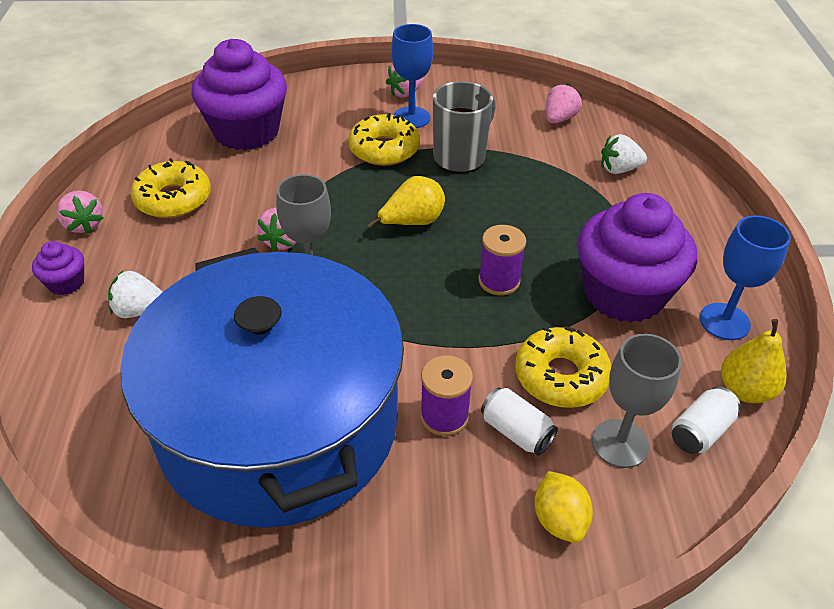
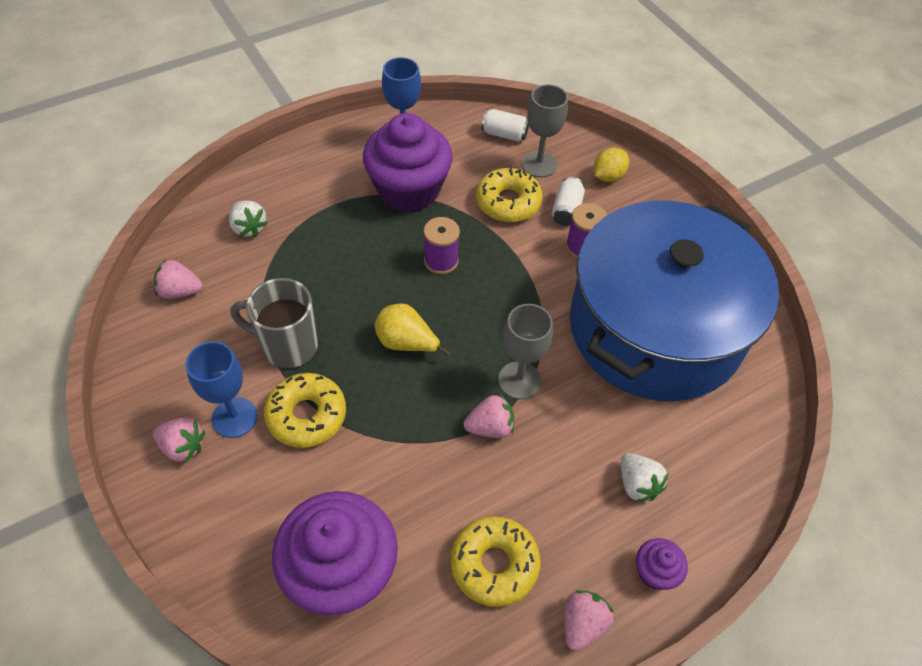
camera: 120 degrees left, 10 degrees up
(745, 390) = (458, 121): yellow pear -> none

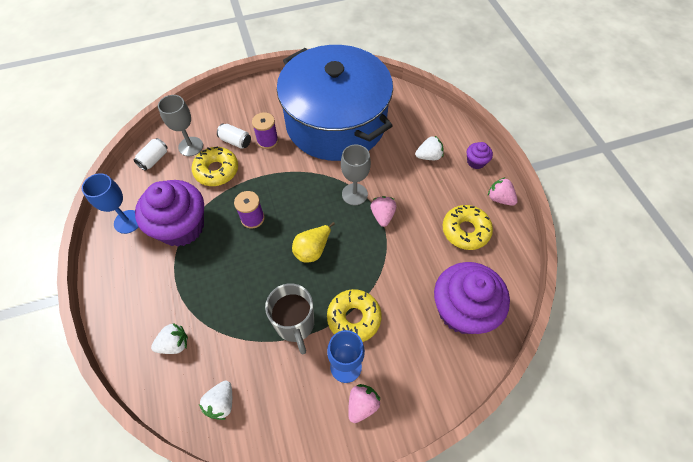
camera: 75 degrees left, 5 degrees up
(180, 291) = (221, 403): pink strawberry -> white strawberry
(288, 346) = (295, 325): grey mug -> grey mug turned 45 degrees counterclockwise
(608, 176) = (216, 114): yellow lemon -> none

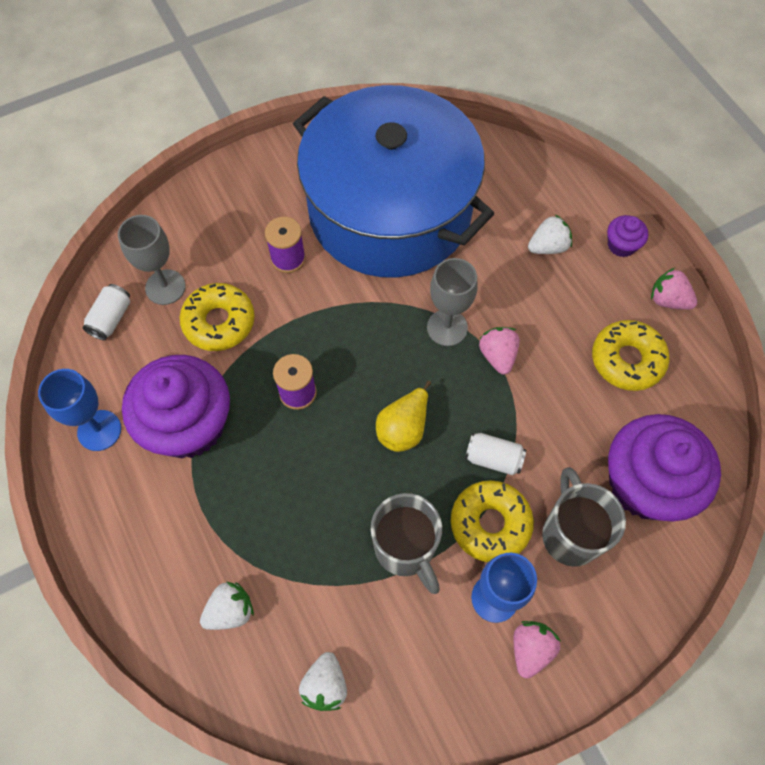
camera: 10 degrees left, 5 degrees up
(235, 141) = (236, 267): white can -> white can (493, 458)
(405, 334) = (570, 534): none -> grey mug

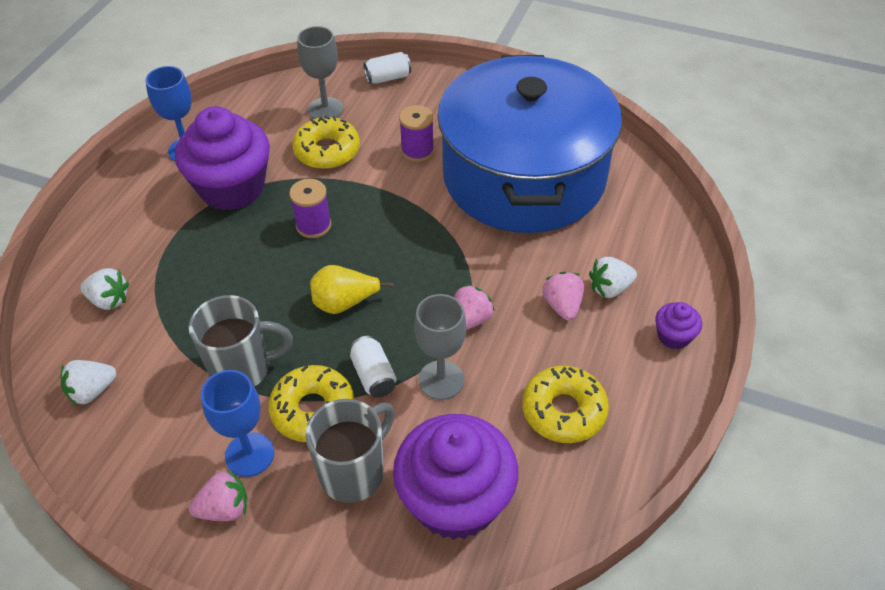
camera: 50 degrees right, 15 degrees down
(111, 318) = (274, 102): white can -> white can (388, 78)
(405, 549) = (242, 369): grey mug -> grey mug turned 120 degrees counterclockwise
(447, 328) = (460, 273): grey goblet -> grey goblet (441, 380)
(548, 247) = (610, 288): white strawberry -> white strawberry turned 135 degrees clockwise
(668, 300) = (659, 404): pink strawberry -> pink strawberry (562, 306)

